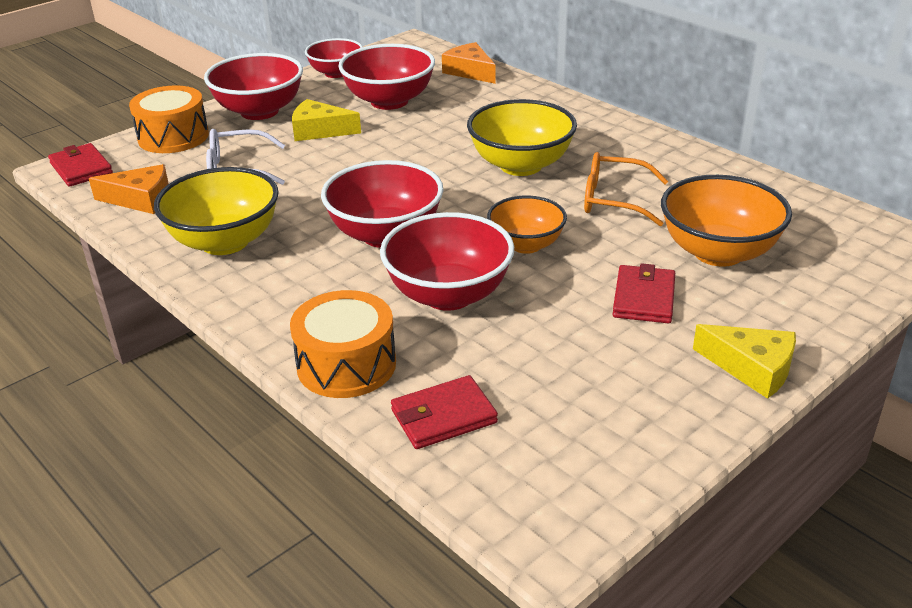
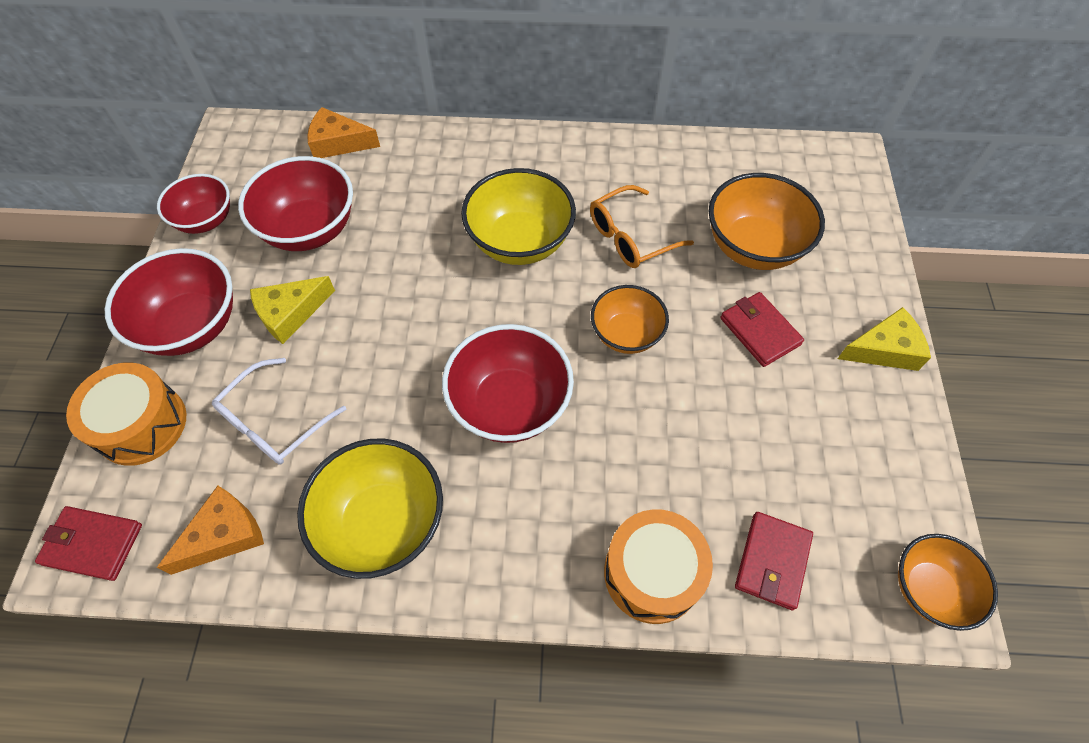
camera: 45 degrees left, 25 degrees up
(448, 295) = (635, 434): red bowl -> none
(552, 519) = (928, 589): none -> orange bowl

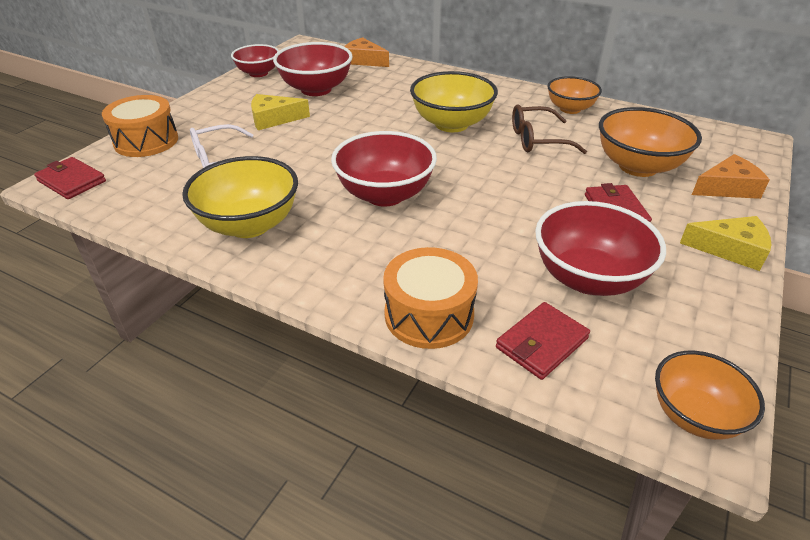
camera: 25 degrees right, 20 degrees down
(192, 326) = (212, 110): red bowl -> red bowl (588, 278)
(224, 535) = (147, 200): orange cheese -> orange cheese (727, 188)
(626, 334) = (500, 184): orange bowl -> orange bowl (570, 109)
(630, 237) = (537, 140): orange glasses -> brown glasses

